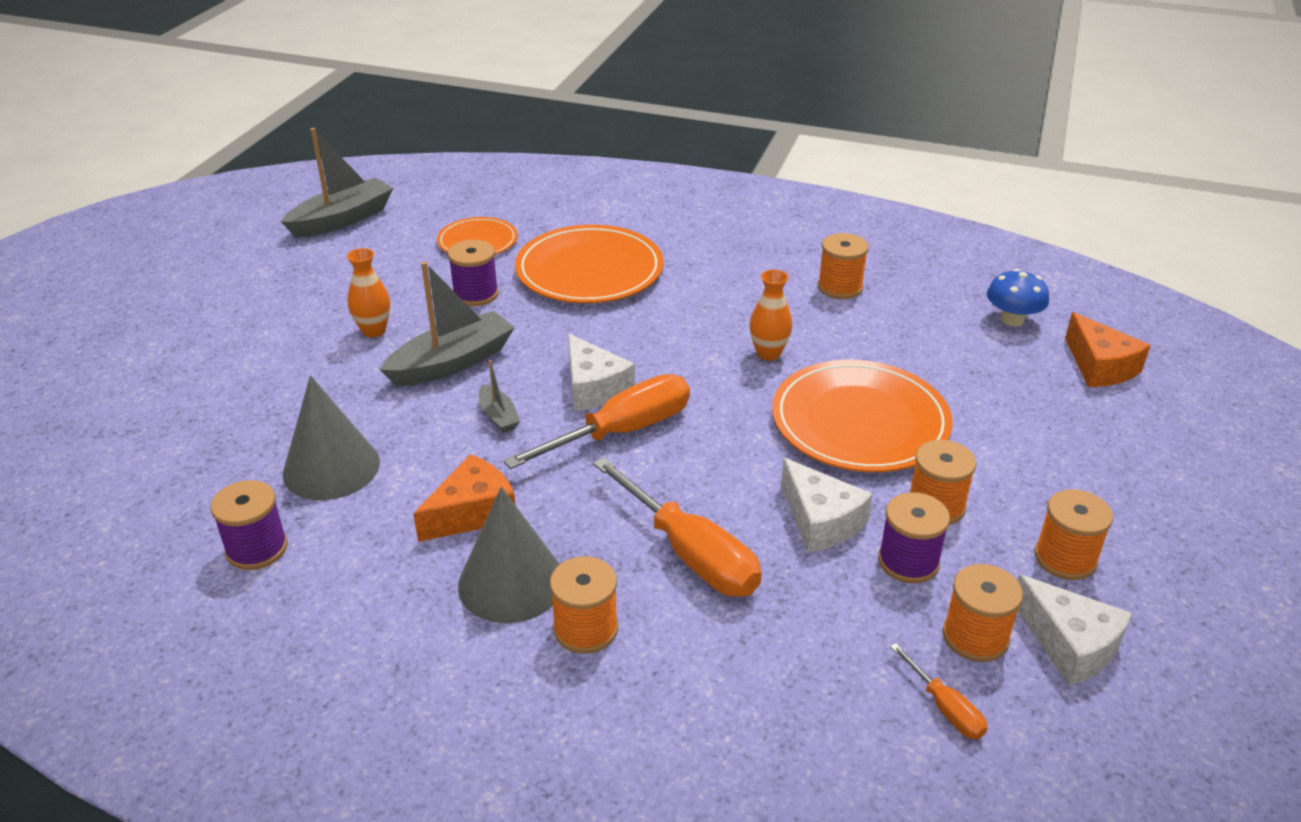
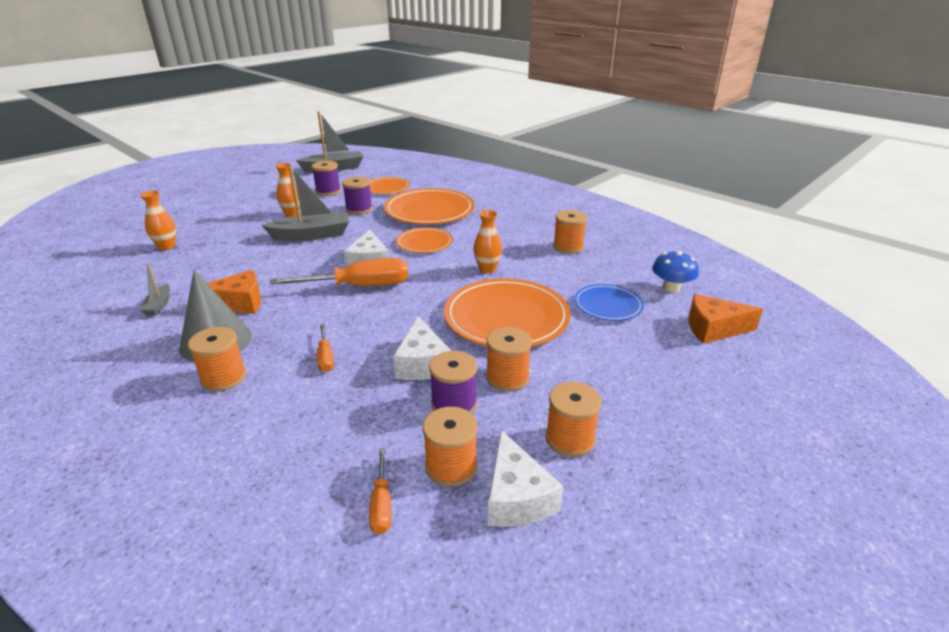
camera: 25 degrees right, 5 degrees down
(226, 450) = (166, 247): none -> orange vase
(257, 549) = (124, 291): purple spool -> purple spool (328, 191)
(331, 467) = (200, 265): grey cone -> none
(498, 416) = (305, 263): grey boat -> grey boat (159, 305)
(640, 332) = (424, 243): none -> orange plate
(690, 554) = (325, 357): orange screwdriver -> orange screwdriver, size x0.48
(962, 367) = (608, 305): none -> blue plate
(1099, 366) = (713, 329): orange cheese -> orange cheese turned 90 degrees clockwise

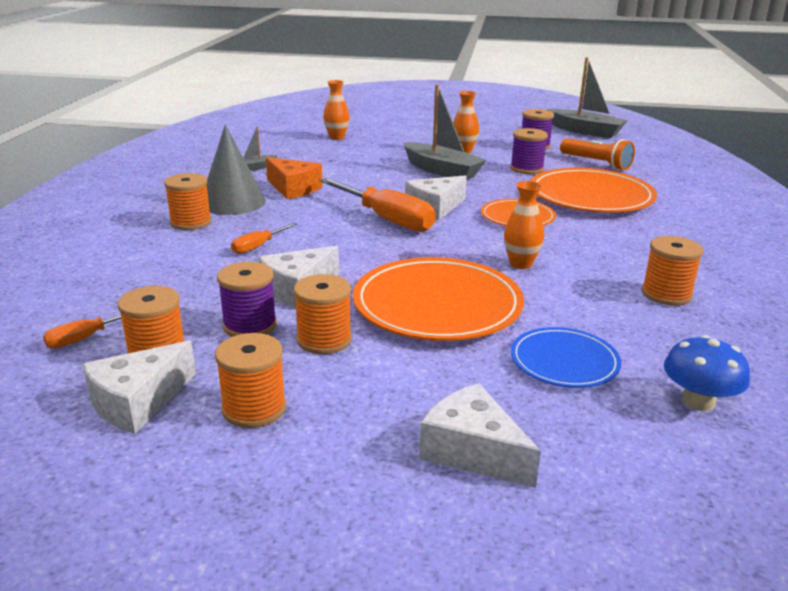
camera: 55 degrees right, 5 degrees down
(387, 188) = (596, 163): orange plate -> orange flashlight
(671, 370) = (473, 451): none -> white cheese
(713, 329) = (637, 468): orange cheese -> none

